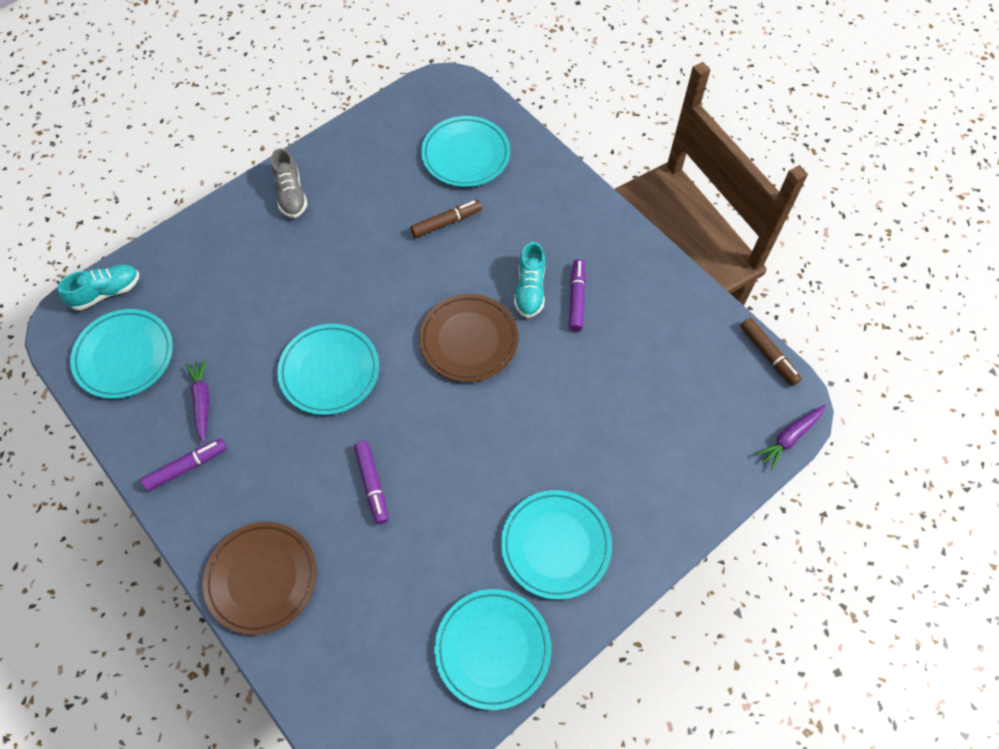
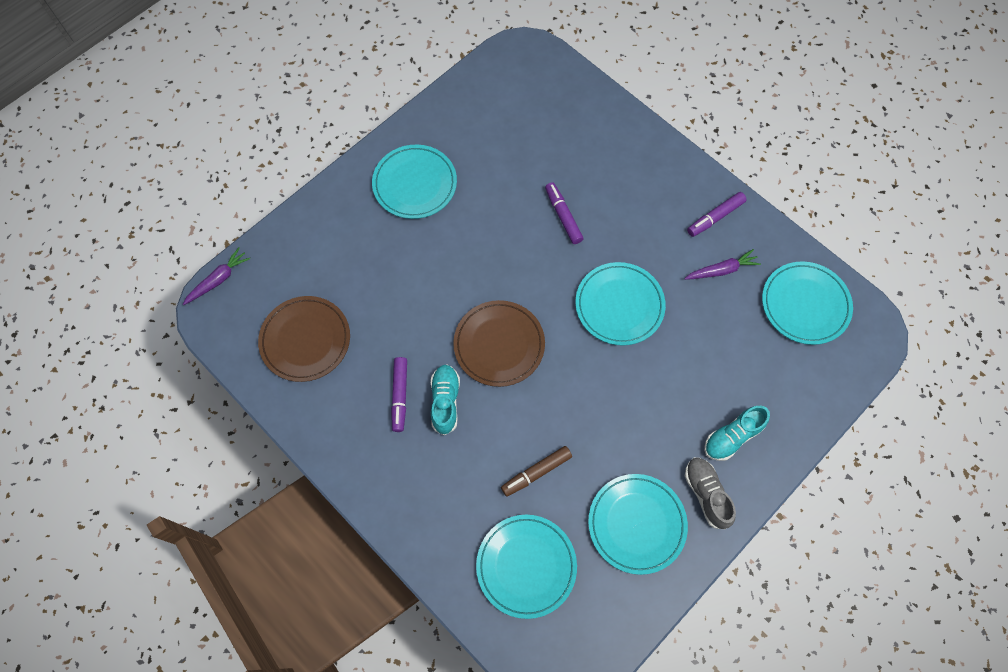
camera: 175 degrees right, 5 degrees up
(106, 292) = (849, 365): turquoise shoe -> turquoise shoe (732, 437)
(202, 401) = (721, 270): purple carrot -> purple carrot turned 90 degrees counterclockwise
(261, 578) = (631, 146): brown plate -> brown plate (305, 340)
(492, 649) = (457, 116): turquoise plate -> turquoise plate (636, 524)
(768, 354) = (224, 353): brown marker -> none

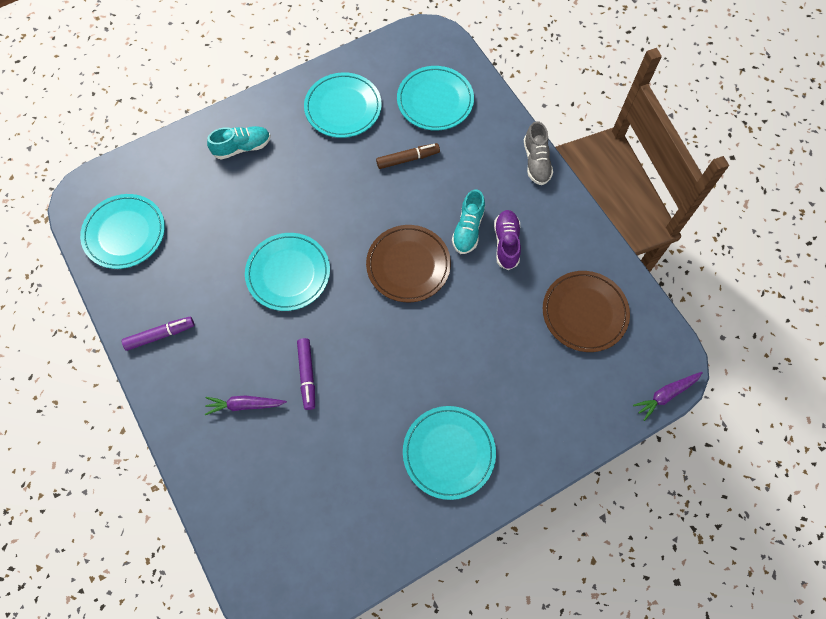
camera: 165 degrees left, 0 degrees up
(400, 396) = (506, 243): purple marker -> purple shoe
(706, 494) = (282, 114): grey shoe -> grey shoe (536, 162)
(721, 270) = (181, 282): purple carrot -> purple carrot (245, 405)

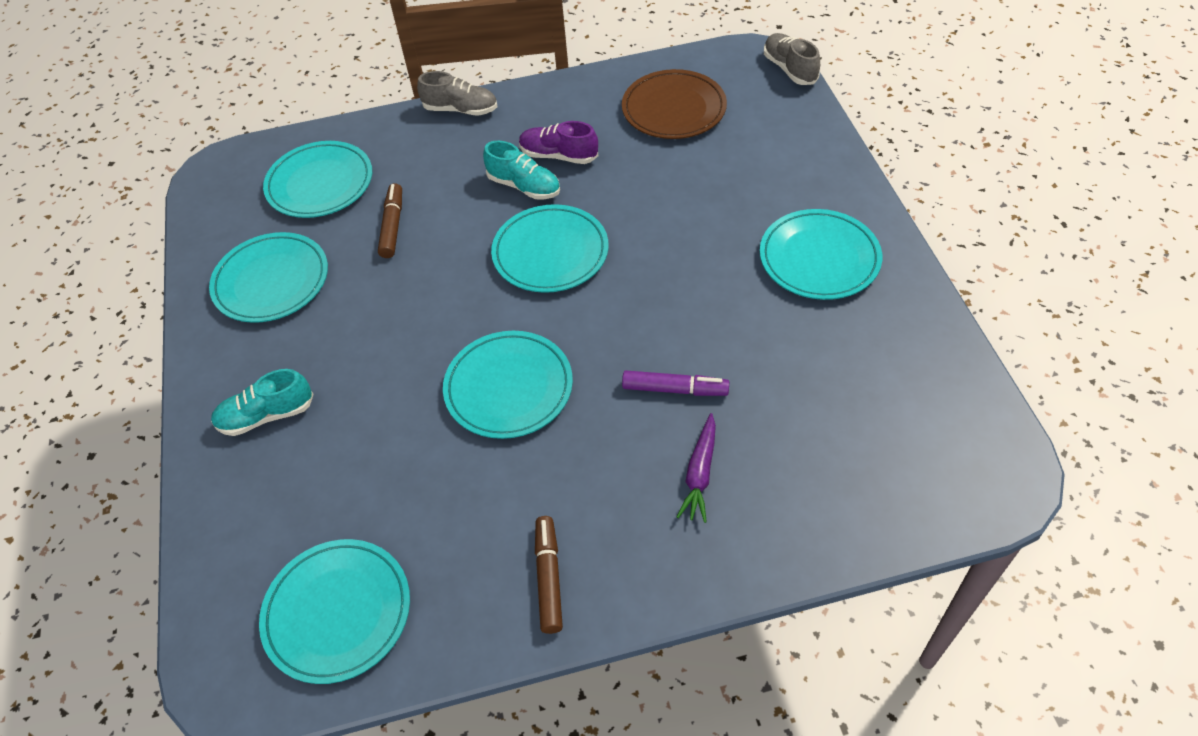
camera: 70 degrees left, 15 degrees down
(160, 335) = (549, 578): purple marker -> brown marker
(242, 147) = (266, 415): turquoise shoe -> turquoise shoe turned 105 degrees counterclockwise
(408, 265) = (550, 253): brown plate -> turquoise plate
(666, 395) = (789, 69): purple carrot -> grey shoe

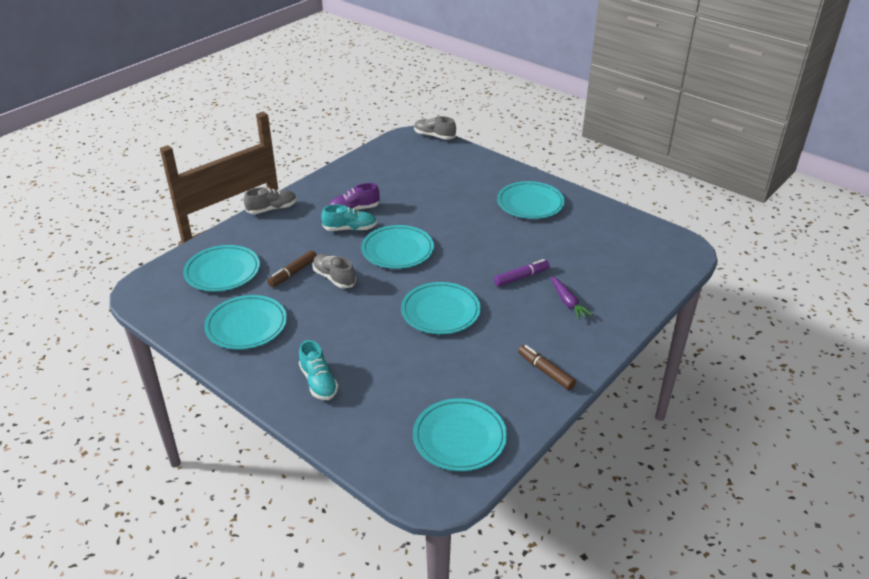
camera: 40 degrees left, 15 degrees down
(266, 415) = (318, 382): turquoise shoe -> turquoise shoe turned 60 degrees counterclockwise
(392, 226) = (293, 273): brown marker -> brown marker turned 105 degrees counterclockwise
(431, 259) = (334, 278): none -> grey shoe
(674, 109) = (394, 170): brown plate -> none

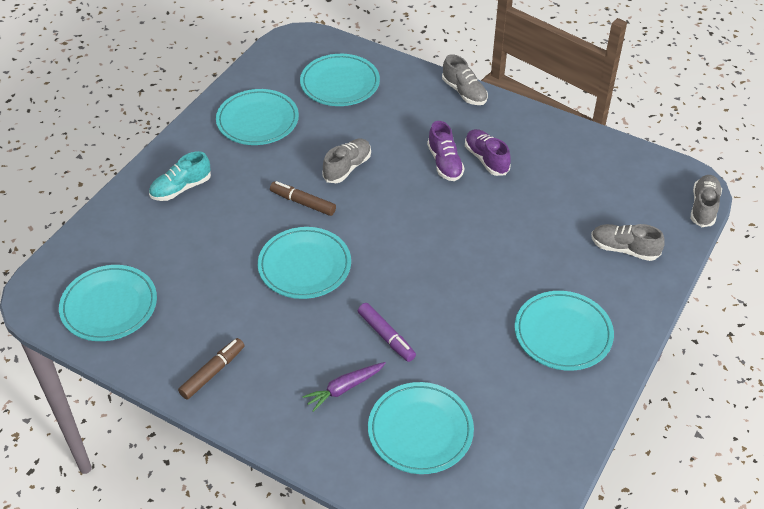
camera: 80 degrees right, 10 degrees up
(293, 273) = (349, 134): brown marker -> brown marker (303, 203)
(350, 229) = (445, 163): turquoise shoe -> purple shoe
(397, 250) = (413, 211): turquoise plate -> turquoise plate (420, 430)
(462, 169) = (624, 249): none -> grey shoe

